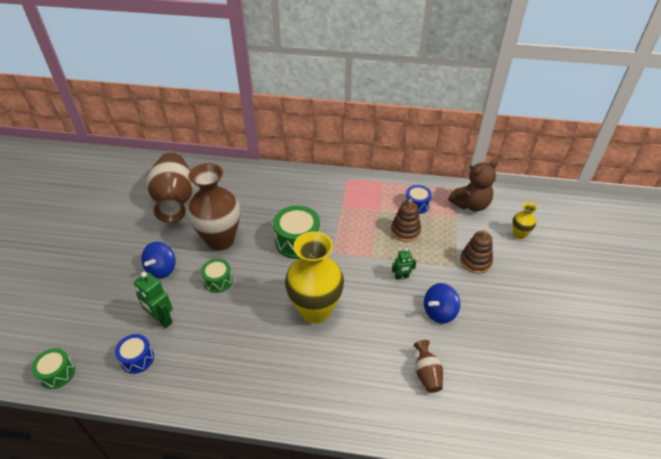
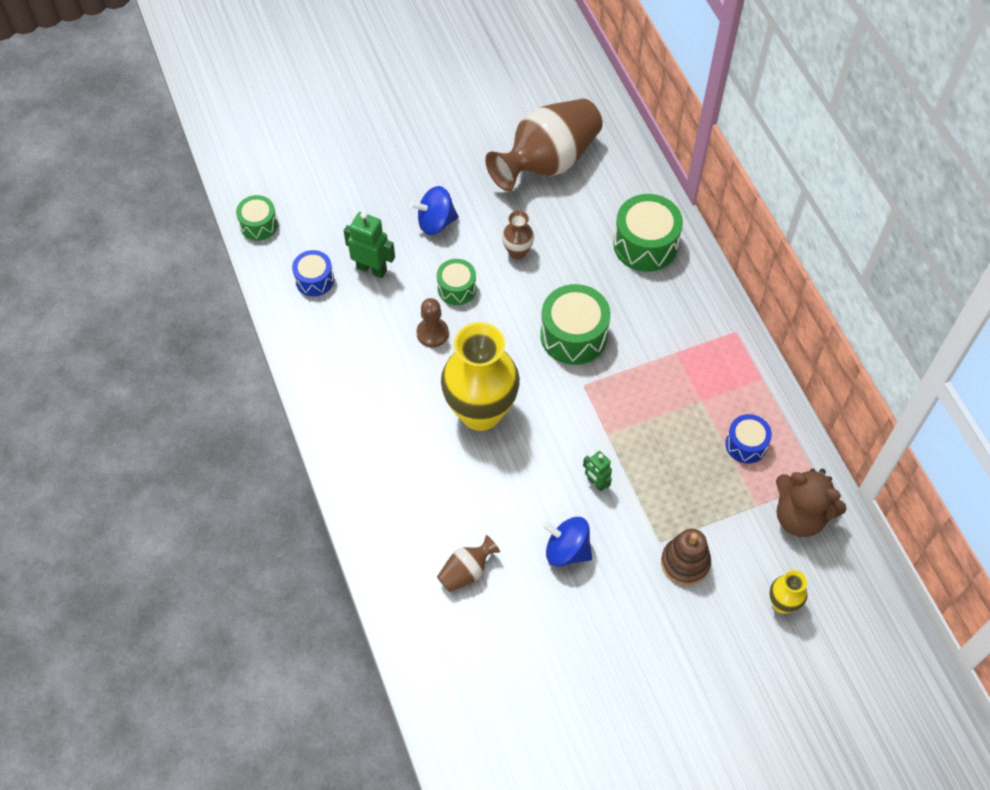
camera: 60 degrees right, 15 degrees up
(161, 319) = (372, 269): green robot -> green robot turned 105 degrees clockwise
(220, 240) = (517, 252): brown vase -> brown vase, size x0.45
(239, 309) = (432, 333): none -> brown pawn
(266, 186) = (645, 244): none -> green drum
(405, 231) = (682, 452): brown stacking toy -> none

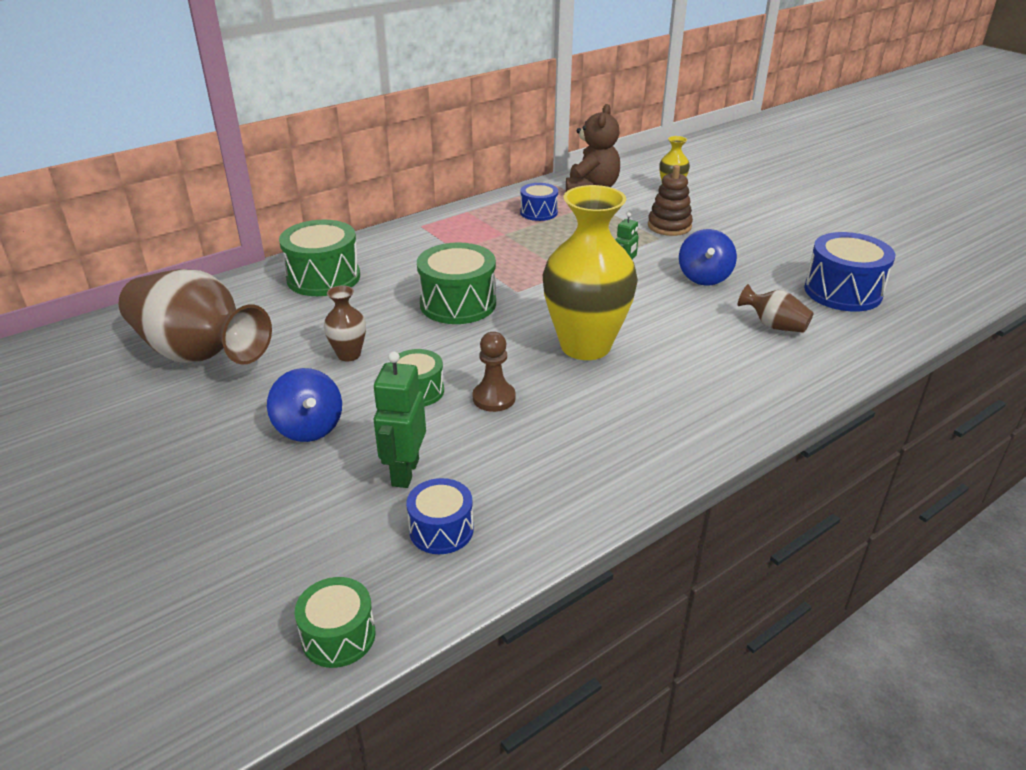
camera: 105 degrees left, 25 degrees down
(505, 666) = (842, 292): none -> blue drum

